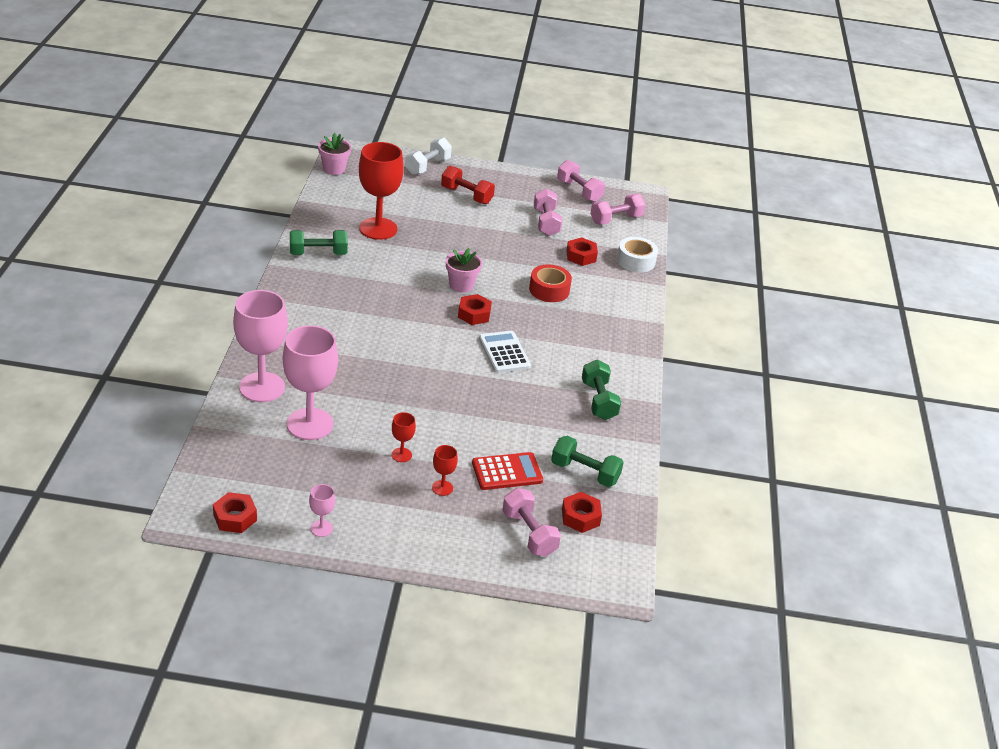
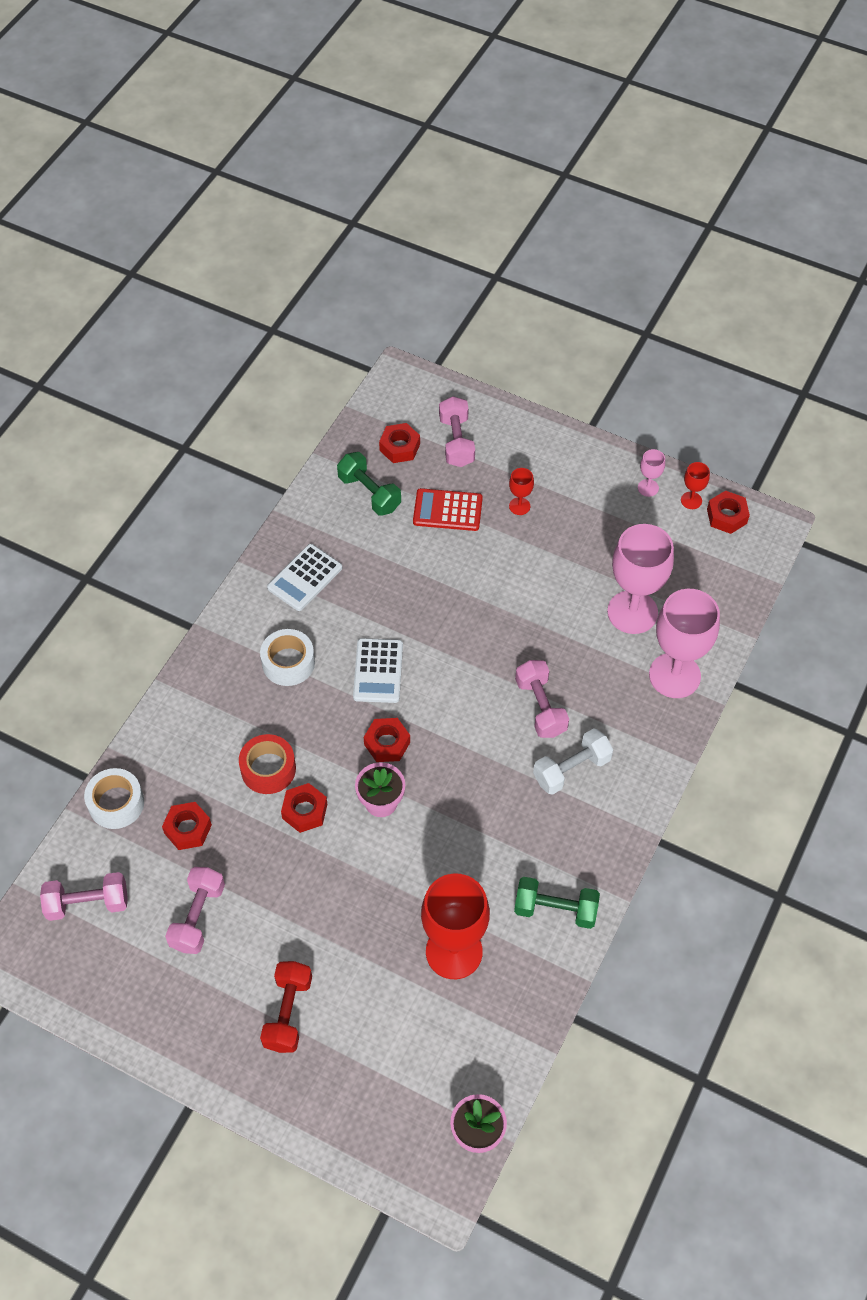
camera: 155 degrees left, 20 degrees up
(401, 455) = (547, 553): red goblet -> red goblet (691, 500)
(427, 166) = (318, 1112): white dumbbell -> white dumbbell (571, 769)
(466, 195) = (288, 1013): red dumbbell -> red dumbbell turned 45 degrees clockwise
(510, 274) = (304, 811): none -> red nut
(575, 347) = (288, 663): none -> white tape
(579, 191) = (103, 989): pink dumbbell -> pink dumbbell (540, 707)
(598, 400) = (305, 578): green dumbbell -> white calculator

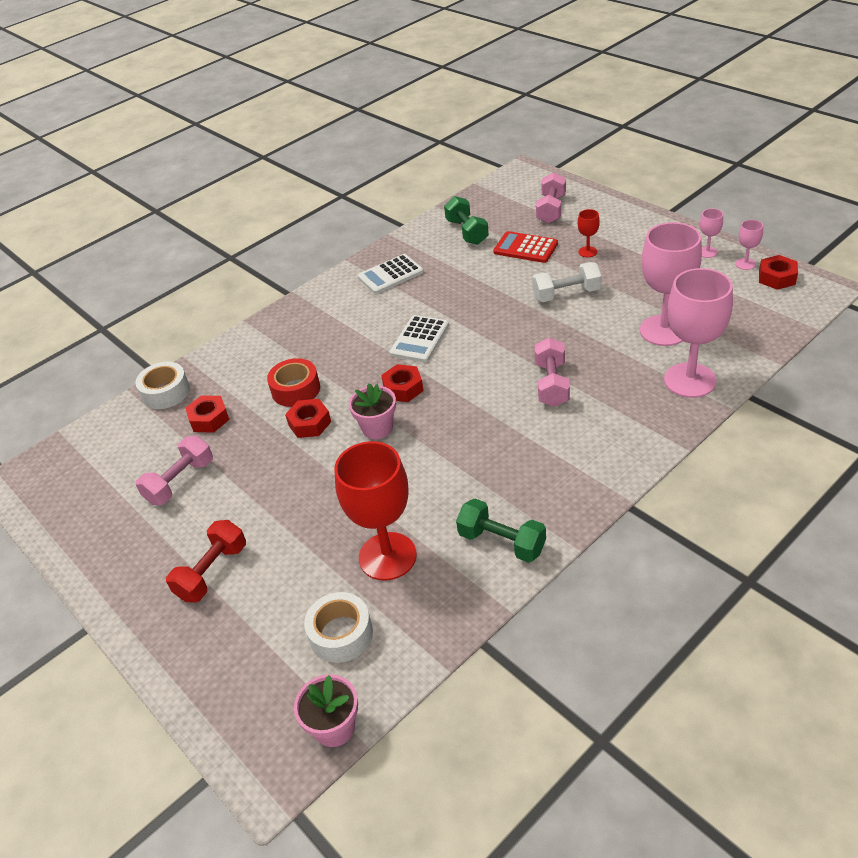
camera: 25 degrees right, 15 degrees down
(87, 903) = (102, 455): pink dumbbell -> none
(288, 663) = (349, 324): white tape -> white tape (341, 634)
(399, 447) = (503, 208): red nut -> none
(571, 769) = (562, 434): white dumbbell -> white dumbbell (566, 294)
(691, 500) = (745, 264): red goblet -> pink goblet

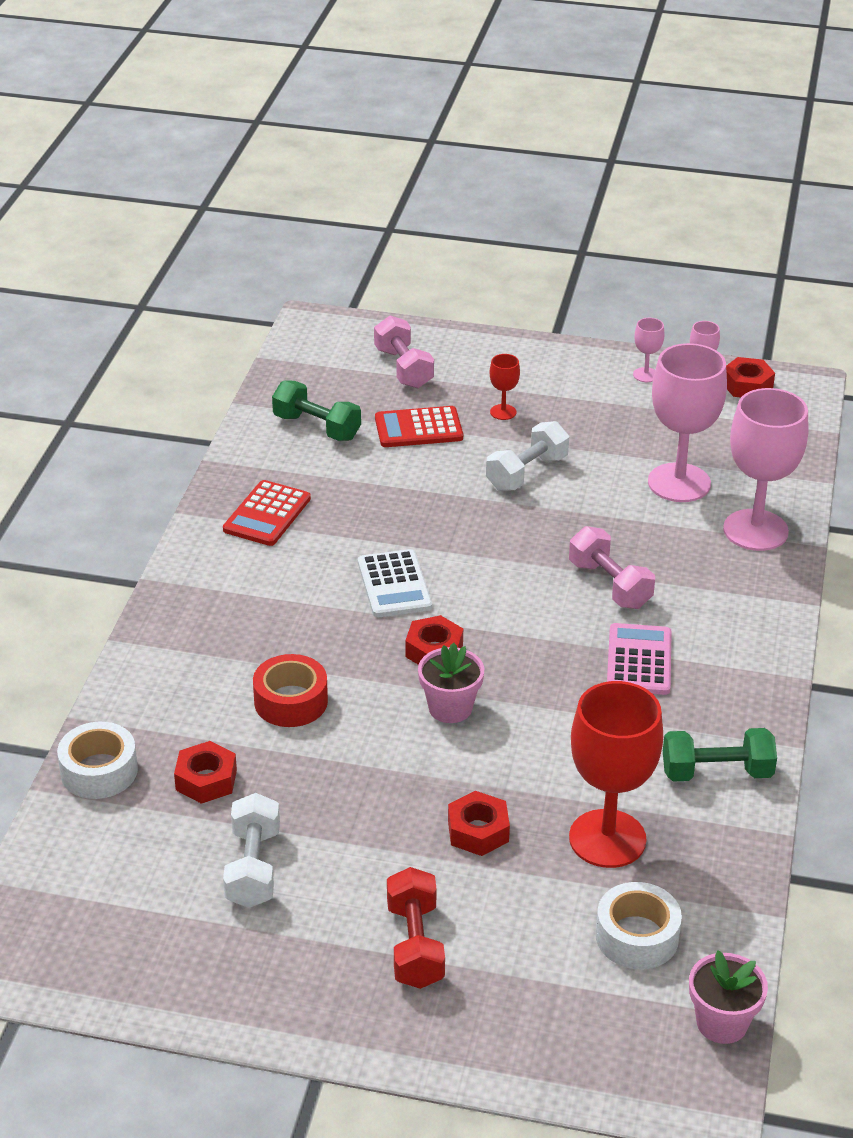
camera: 40 degrees left, 5 degrees down
(180, 482) = (253, 868): pink dumbbell -> white dumbbell
(309, 423) = (355, 734): red nut -> red nut (478, 831)
(390, 275) = (267, 514): white calculator -> red calculator
(523, 442) = (639, 660): none -> pink calculator

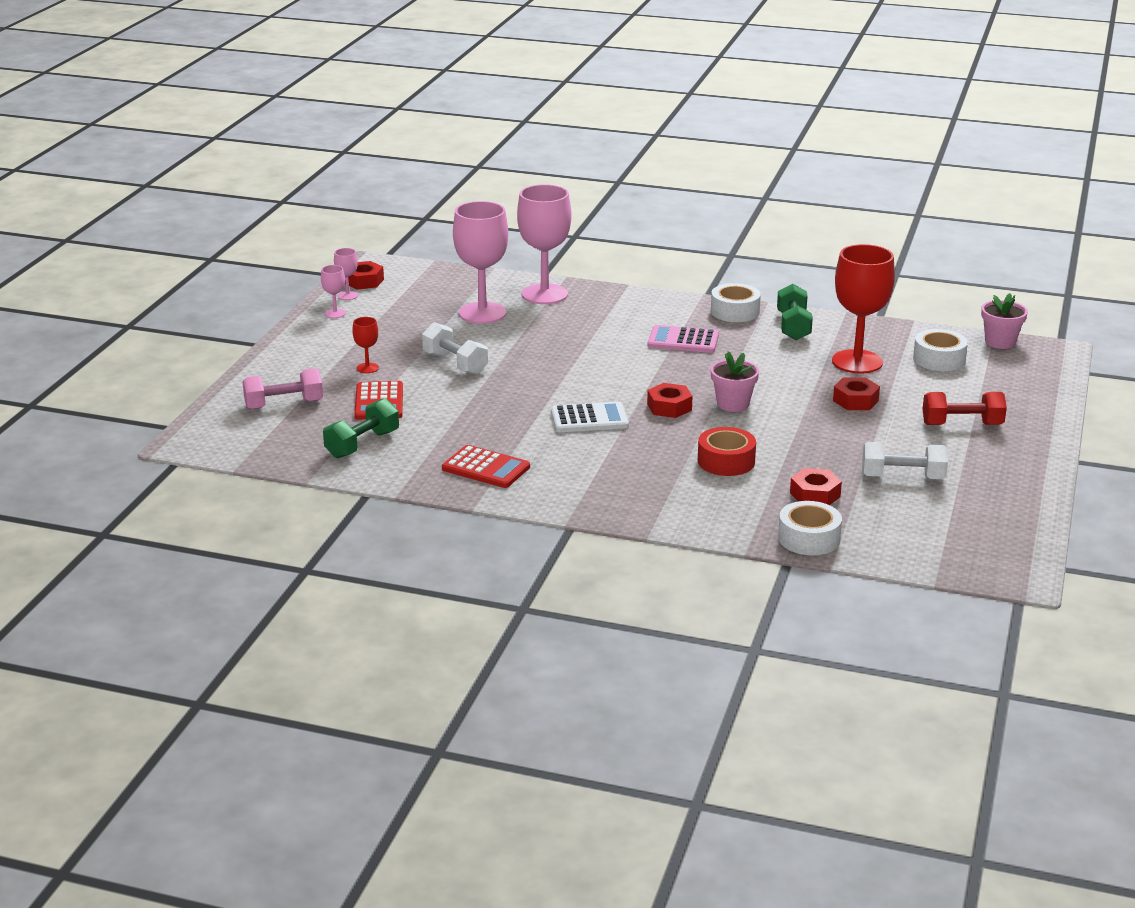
camera: 85 degrees left, 10 degrees down
(610, 585) = (599, 344): pink dumbbell -> none
(753, 711) = (735, 311): none -> white tape

